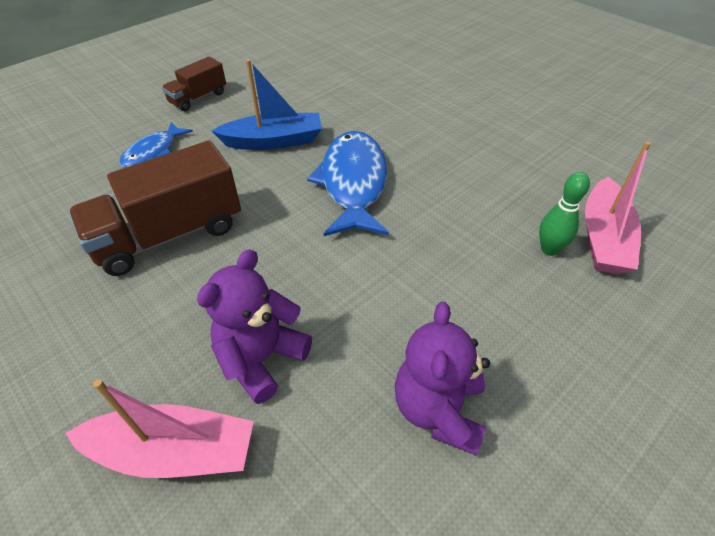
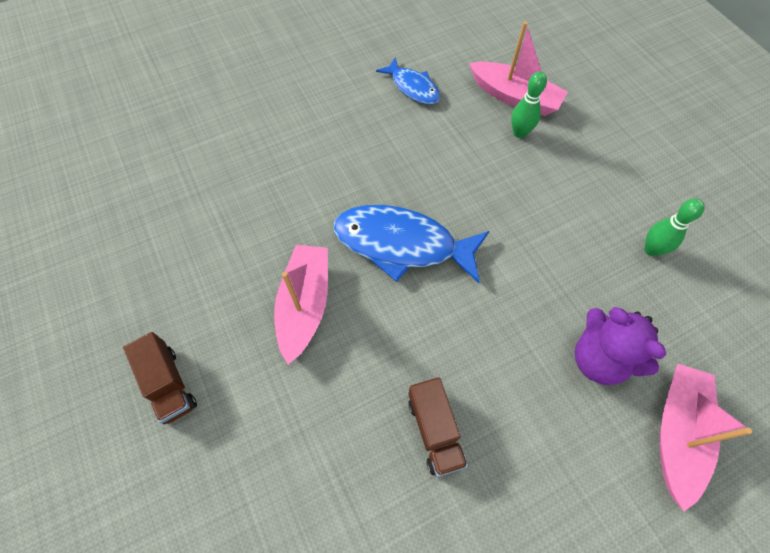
camera: 75 degrees left, 15 degrees up
(153, 152) = (274, 448): blue fish -> blue fish (413, 87)
(169, 235) = (435, 431): brown truck -> brown truck, size x0.55
(274, 141) = (304, 305): blue boat -> pink boat
(438, 410) = (651, 250): purple teddy bear -> green bowling pin

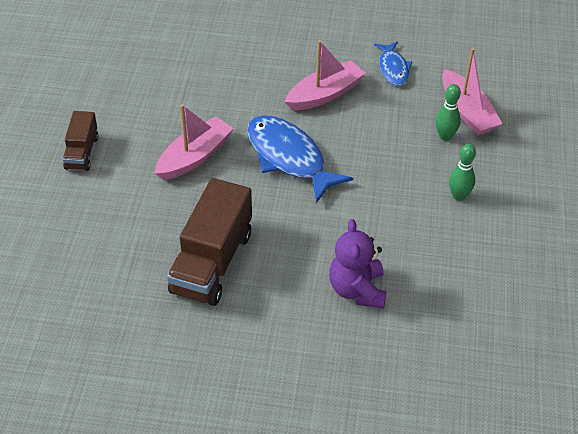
camera: 35 degrees right, 15 degrees down
(435, 431) = (212, 262): brown truck -> brown truck, size x1.82
(651, 250) = (466, 256): green bowling pin -> green bowling pin (459, 196)
(677, 433) = (366, 355): pink boat -> pink boat (325, 94)

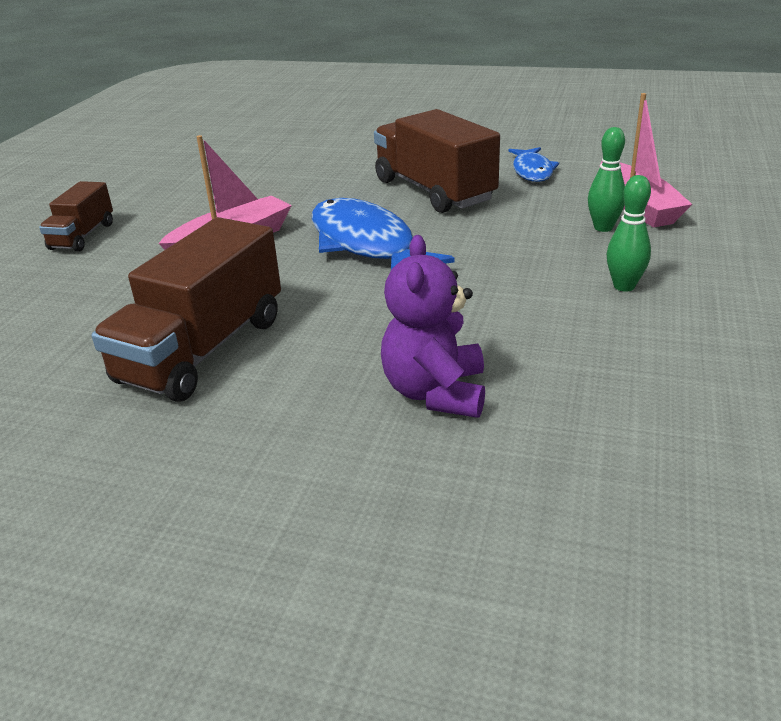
camera: 10 degrees right, 15 degrees down
(325, 94) = (434, 191): pink boat -> brown truck

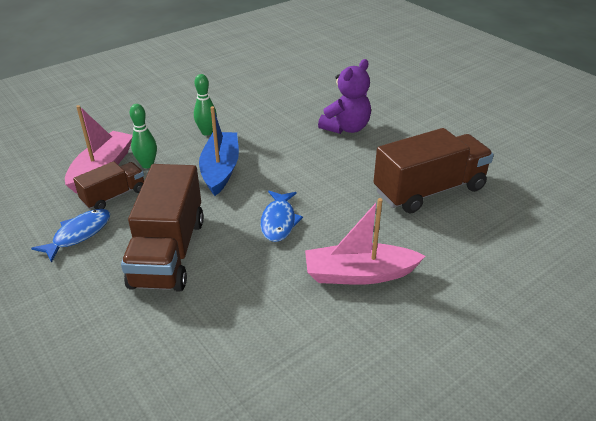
camera: 145 degrees left, 5 degrees up
(82, 236) = (478, 357): brown truck -> brown truck (114, 196)
(366, 244) = (279, 221): blue fish -> blue fish, size x0.57
(514, 257) = (220, 170): none -> blue boat

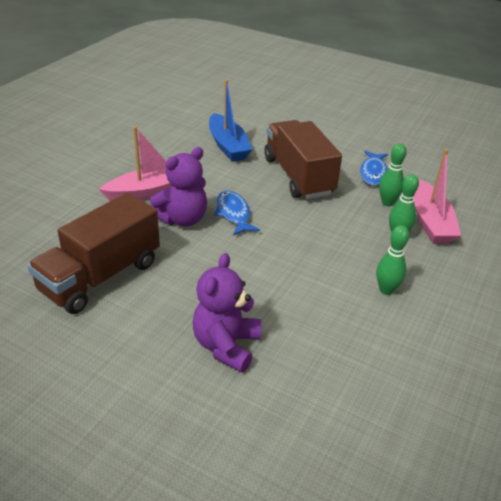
camera: 155 degrees right, 0 degrees up
(114, 196) = (387, 203): brown truck -> green bowling pin
(220, 170) = (325, 248): blue boat -> blue boat (228, 146)
(335, 228) = (182, 219): none -> purple teddy bear

